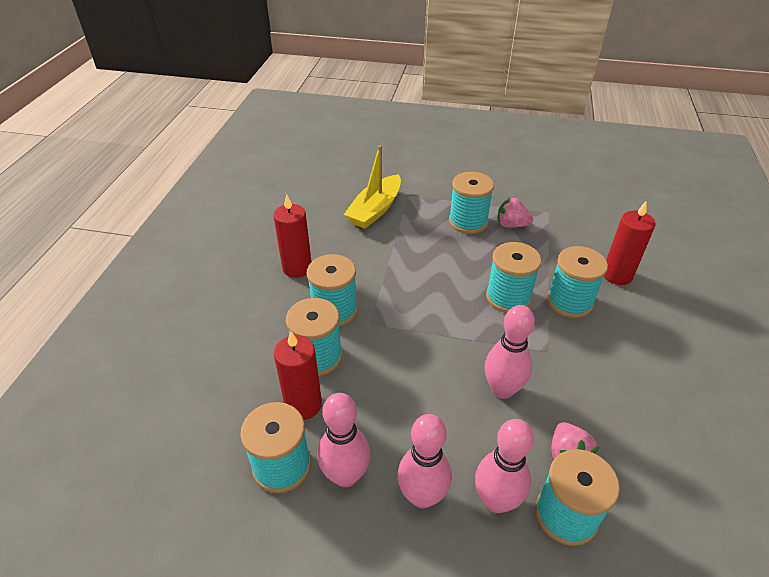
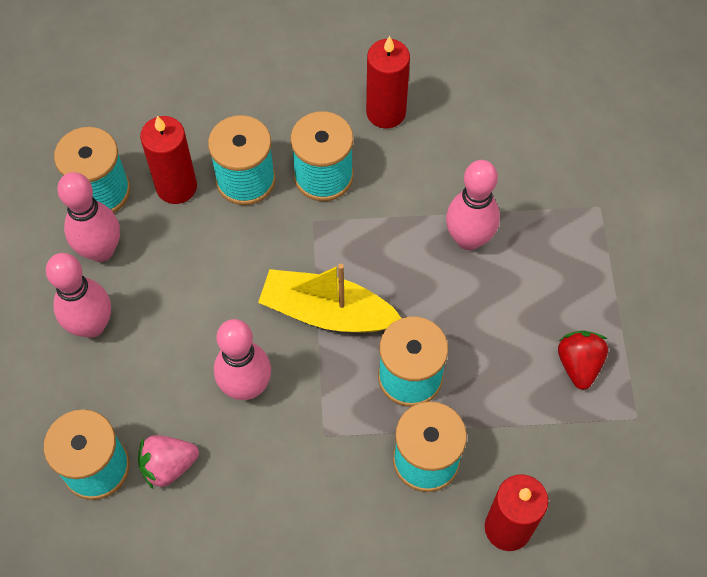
camera: 75 degrees right, 20 degrees up
(375, 210) = (544, 170): yellow boat -> yellow boat (327, 312)
(468, 222) = (562, 301): turquoise spool -> none
(496, 501) = (99, 397): pink bowling pin -> pink bowling pin (468, 239)
(511, 225) = (578, 364): pink strawberry -> red strawberry

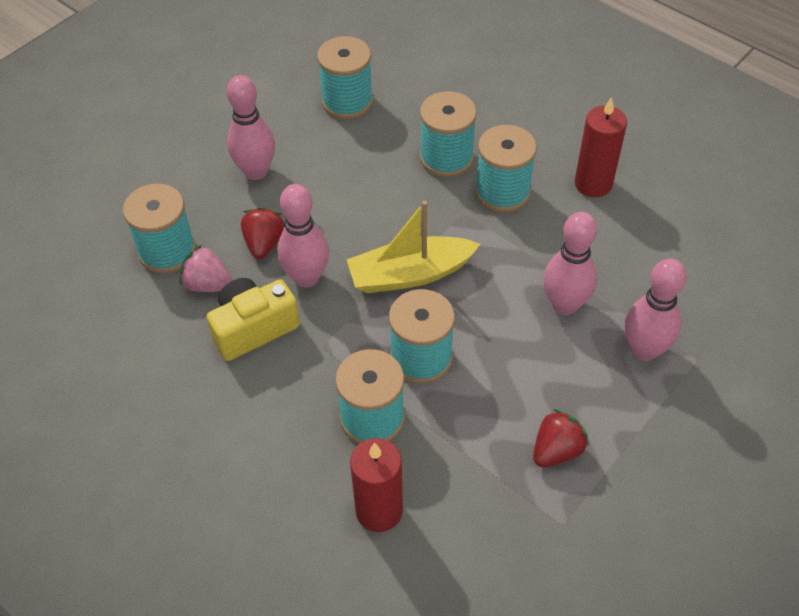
camera: 45 degrees right, 10 degrees down
(101, 250) = (309, 134): pink bowling pin -> pink bowling pin (644, 350)
(176, 187) = (397, 131): red candle -> none
(176, 387) = (264, 244): none -> red strawberry
(252, 470) = (253, 328): none -> yellow camera
(327, 312) = (410, 274): yellow boat -> yellow boat turned 75 degrees counterclockwise

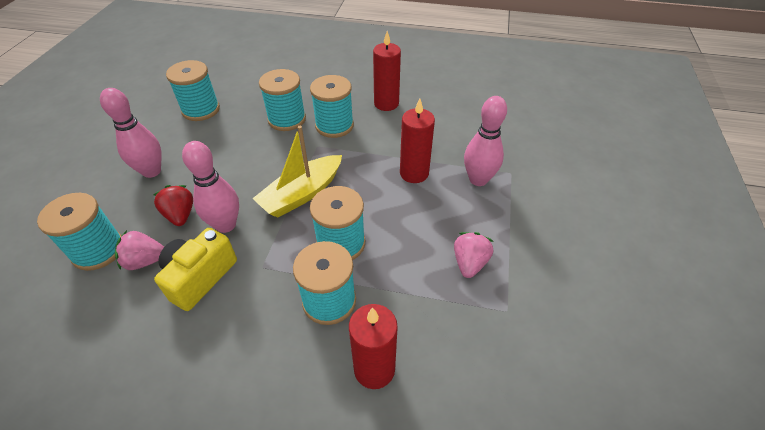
camera: 30 degrees left, 5 degrees down
(556, 450) = (469, 263): red strawberry -> pink strawberry
(564, 305) = (414, 173): pink bowling pin -> red candle

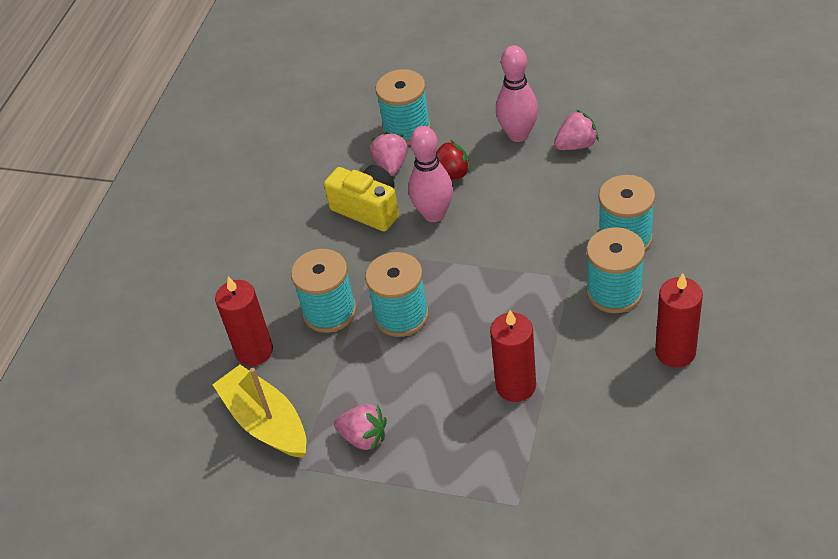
camera: 100 degrees right, 0 degrees up
(182, 139) = (576, 145): none -> pink strawberry
(201, 110) = (639, 148): turquoise spool -> none
(302, 194) = (479, 272): yellow boat -> yellow boat (265, 422)
(478, 179) = (503, 461): pink bowling pin -> none

